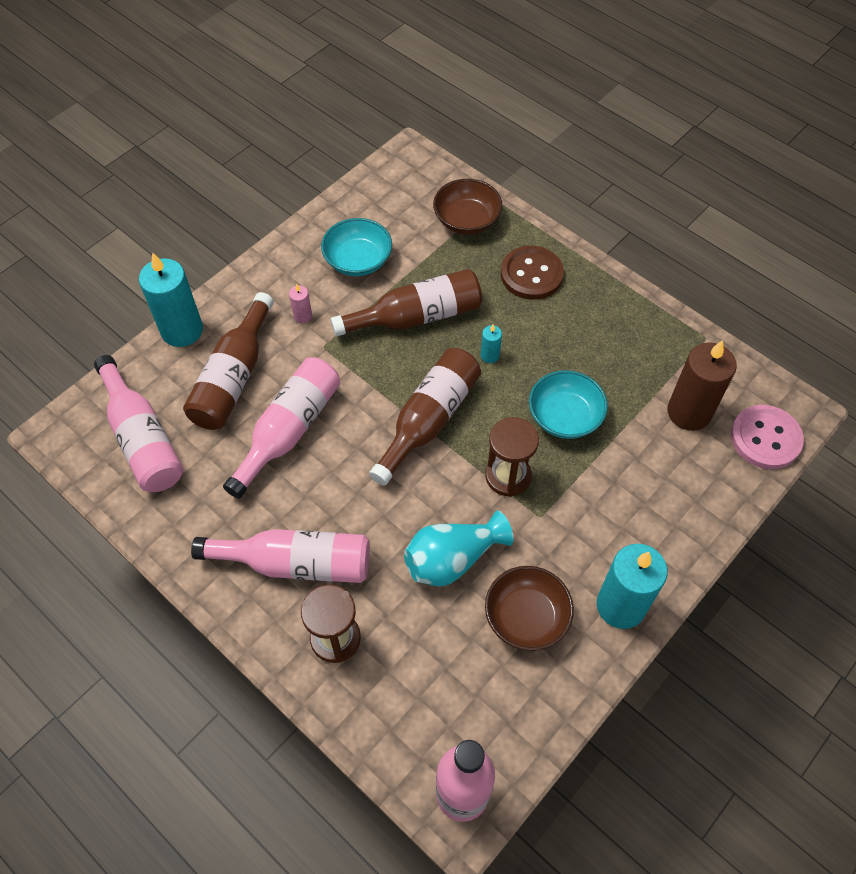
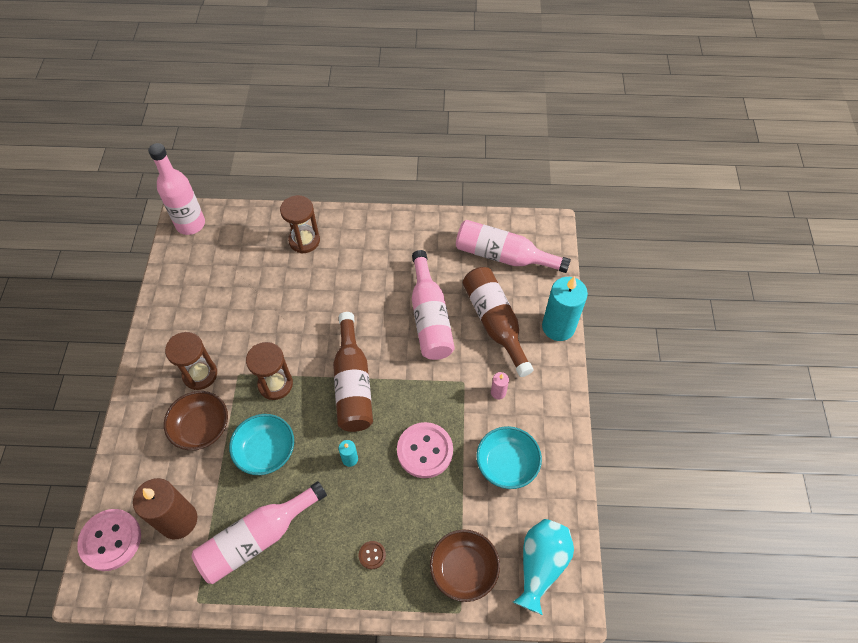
camera: 140 degrees right, 0 degrees up
(296, 563) = (356, 257): pink bottle -> pink bottle (257, 538)
(416, 316) = (425, 451): brown bottle -> pink button
(452, 559) = (273, 316): turquoise vase -> turquoise vase (540, 565)
(526, 617) = (210, 316): brown bowl -> brown bowl (201, 427)
(531, 274) = (372, 555): brown button -> brown button, size x0.45
(583, 547) = (200, 374): none -> brown hourglass
(621, 605) = (158, 357): turquoise candle -> none

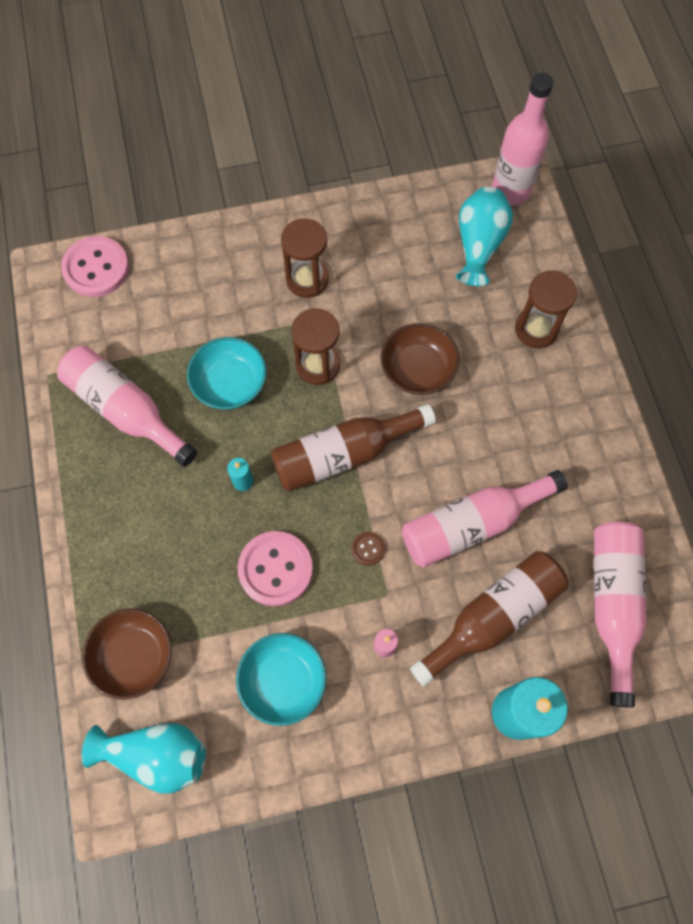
camera: 75 degrees right, 10 degrees up
(178, 520) = (130, 324): brown candle -> none
(201, 427) = (241, 306): brown bowl -> brown bowl (417, 370)
(225, 255) = (479, 245): none -> turquoise vase
(372, 555) = (131, 542): brown button -> brown button (368, 549)

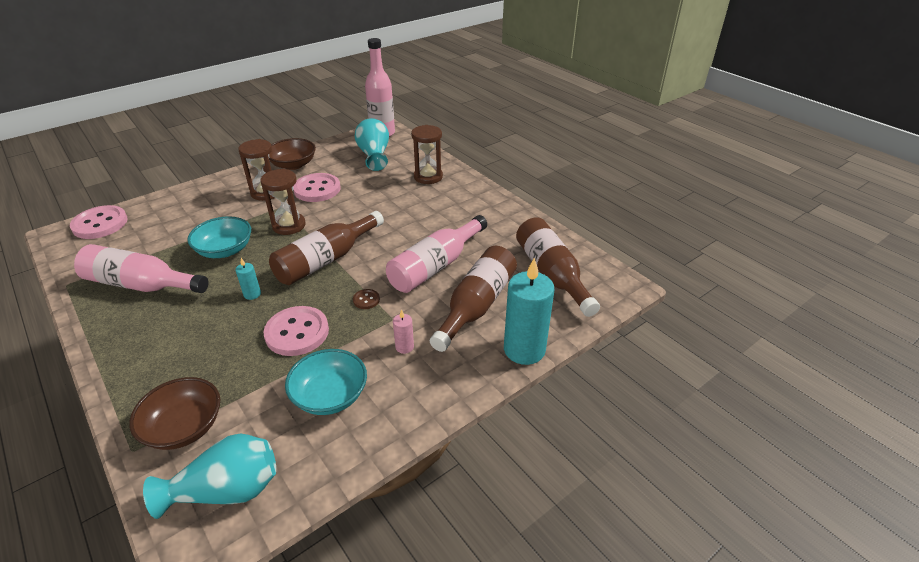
camera: 25 degrees left, 30 degrees down
(375, 298) = (317, 189): none -> pink button
(417, 370) = (360, 210): brown bowl -> brown bowl (293, 165)
(612, 604) = (552, 274): pink bottle -> brown bottle

